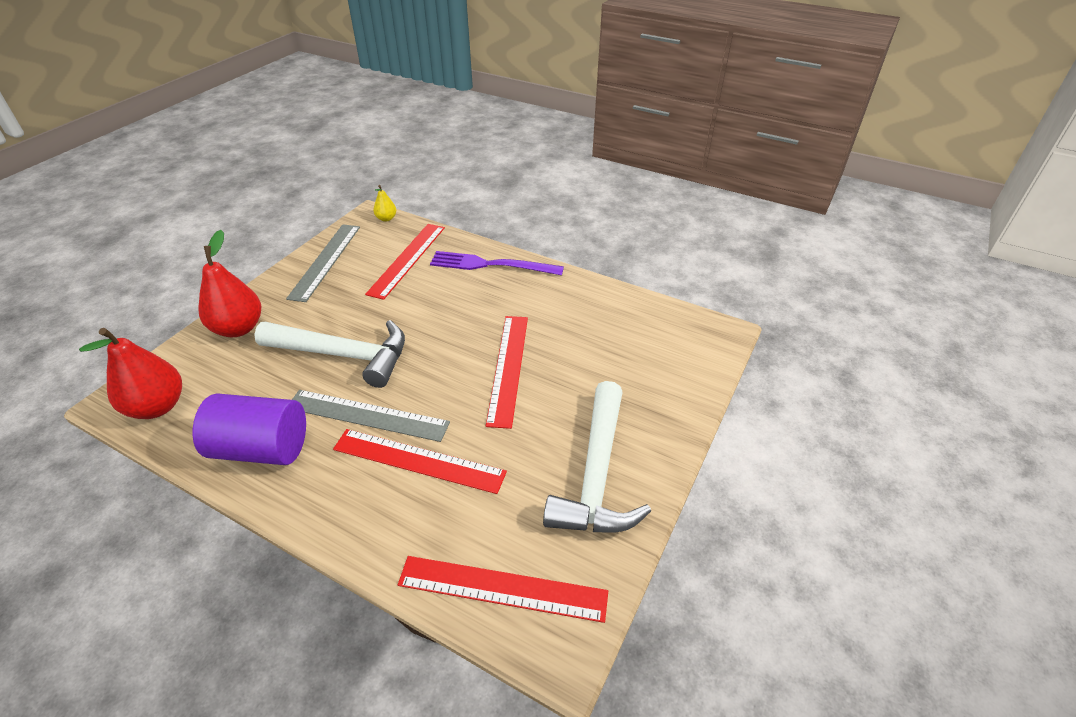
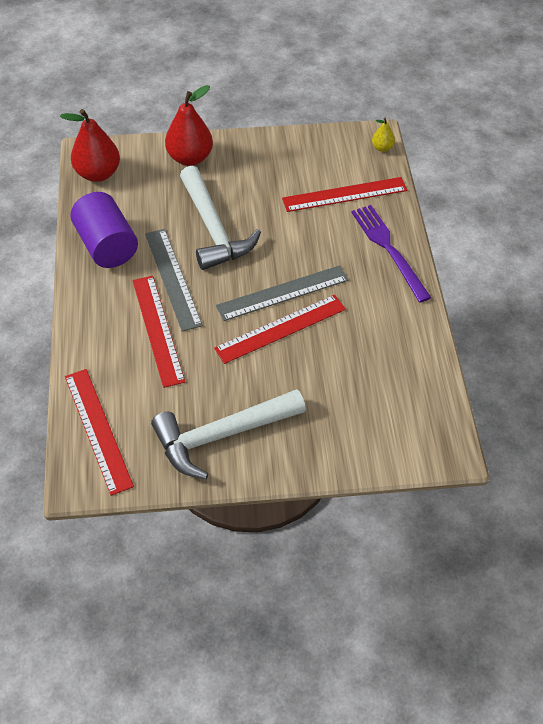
camera: 55 degrees right, 10 degrees up
(325, 261) = (297, 150): grey ruler -> grey ruler (282, 293)

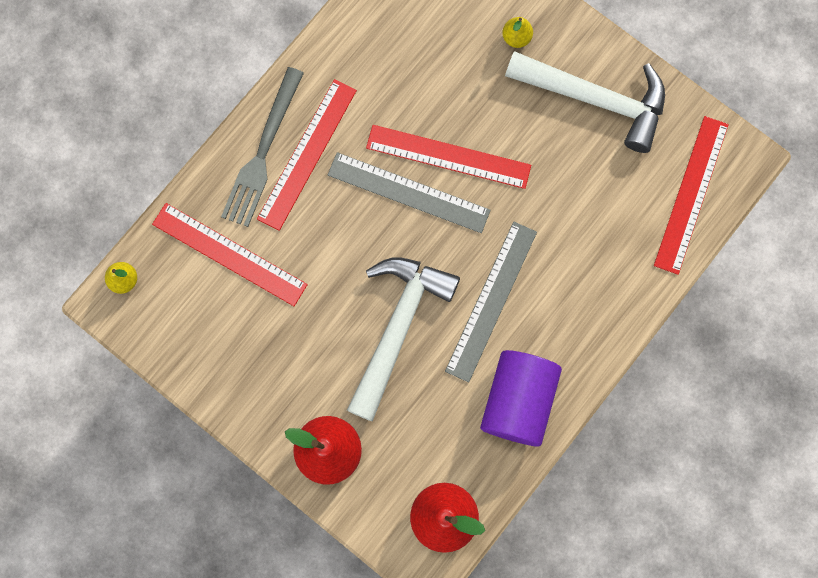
camera: 135 degrees left, 25 degrees up
(158, 329) = (555, 253): red ruler -> red ruler (307, 154)
(316, 430) = (516, 38): none -> yellow pear
(389, 249) = (262, 152): purple fork -> grey fork

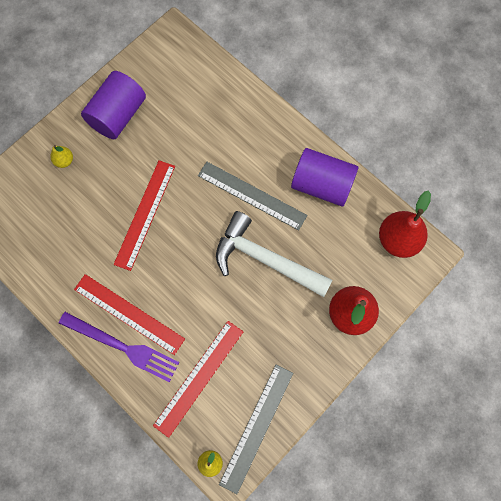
camera: 85 degrees left, 5 degrees down
(262, 152) = (122, 347): grey fork -> purple fork
(408, 192) = (168, 243): grey ruler -> grey ruler (256, 427)
(595, 99) = (118, 115): white hammer -> purple cylinder
(691, 194) = (192, 65): red ruler -> none

